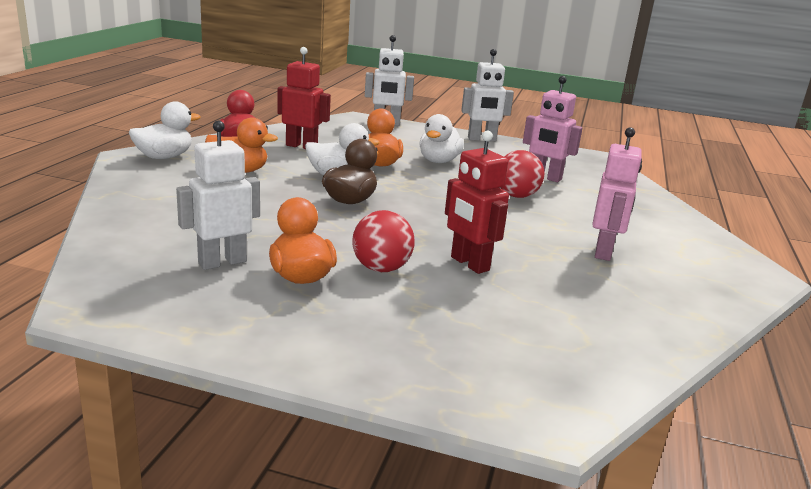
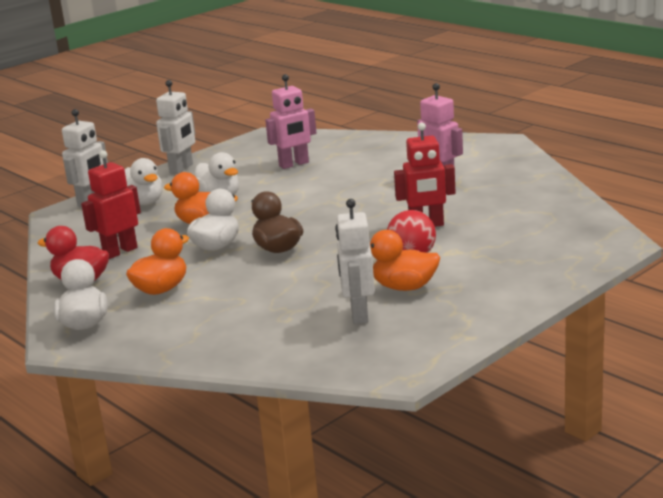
camera: 55 degrees left, 0 degrees up
(401, 138) = (144, 202): none -> white duck
(516, 196) = (322, 183): red ball -> none

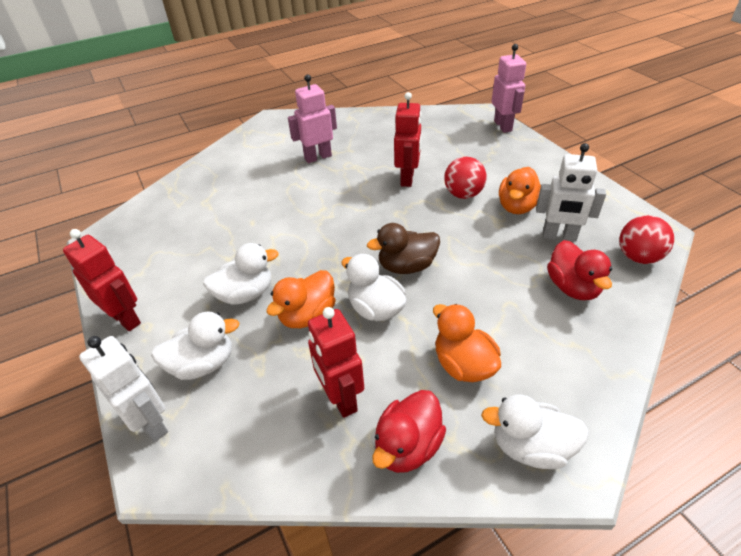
camera: 75 degrees left, 20 degrees up
(181, 169) = (126, 319): white robot -> red robot
(275, 327) = (572, 287): none -> red duck
(294, 164) = (206, 230): pink robot -> pink robot (503, 126)
(340, 360) = (638, 257): none -> red ball

